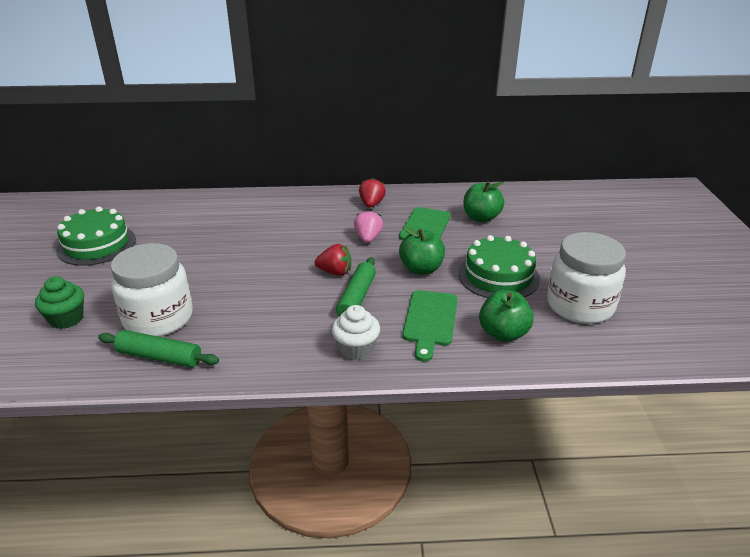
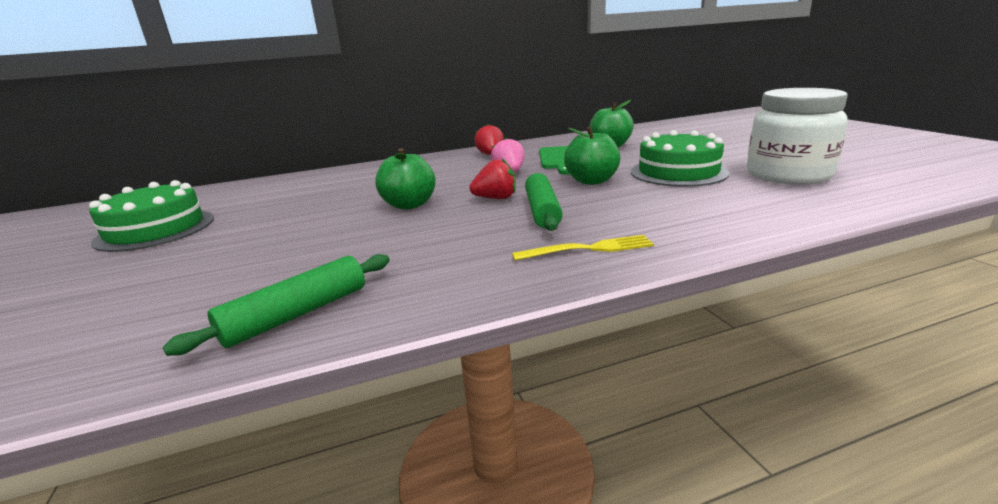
camera: 15 degrees left, 10 degrees down
(66, 319) = (115, 305): green cupcake -> none
(158, 318) = (277, 275): white jar -> none
(159, 357) = (297, 314): green rolling pin -> green rolling pin turned 45 degrees counterclockwise
(356, 349) = (589, 249): white cupcake -> yellow fork
(430, 321) = (650, 211): green cutting board -> none
(503, 333) = (744, 205): green apple -> green apple (409, 205)

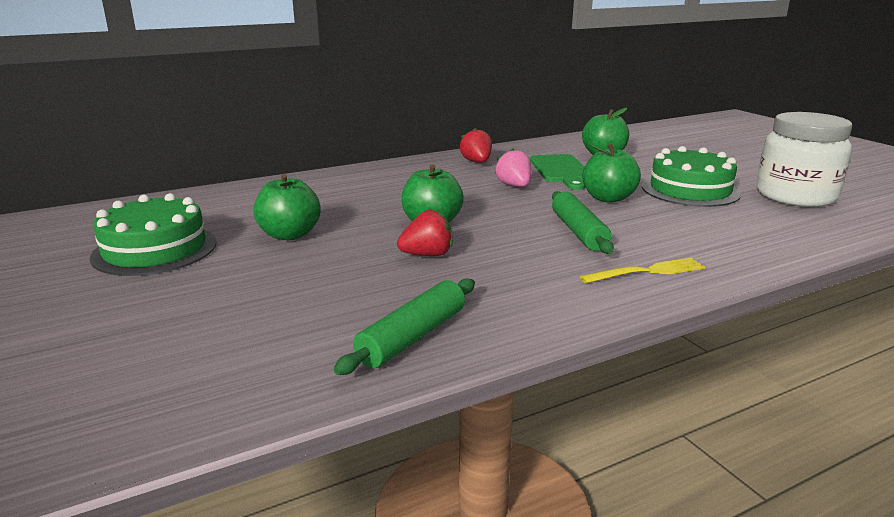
camera: 10 degrees left, 0 degrees up
(277, 216) = (289, 235): none -> green apple
(496, 198) = (520, 216): red strawberry -> red strawberry (427, 255)

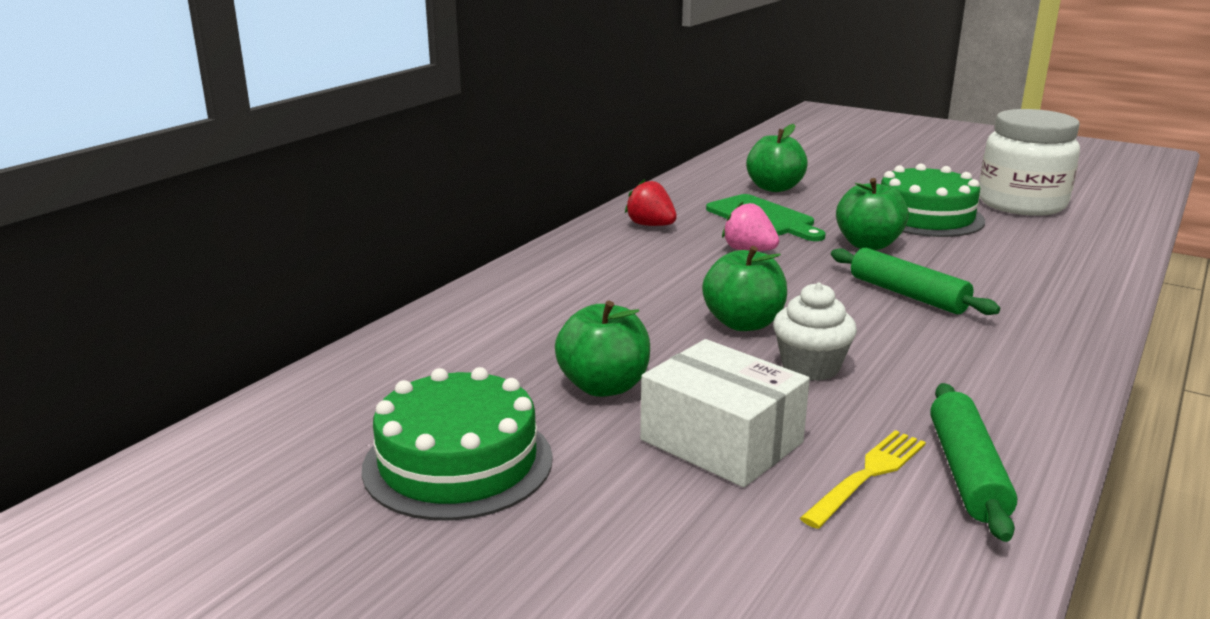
camera: 30 degrees left, 0 degrees up
(298, 277) = (721, 441): none -> white box
(427, 255) = (810, 367): red strawberry -> white cupcake
(648, 271) = (1039, 325): yellow fork -> yellow fork (868, 474)

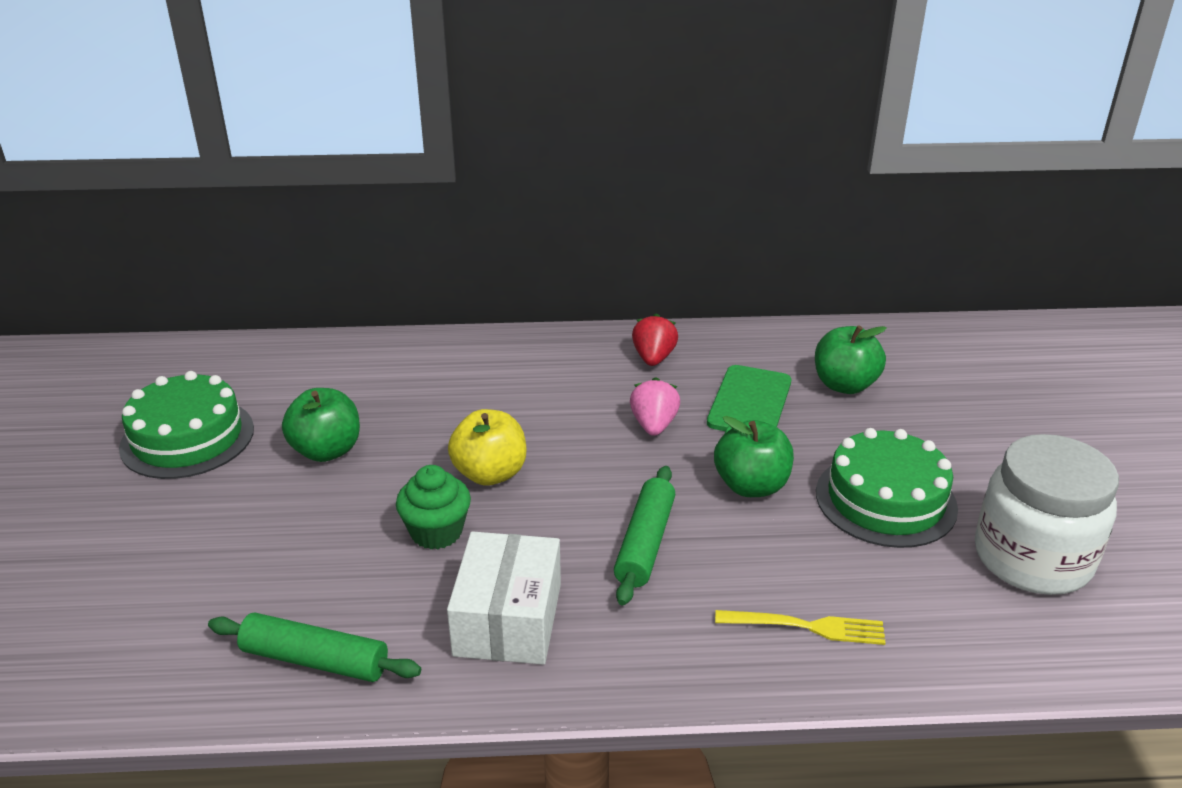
camera: 55 degrees right, 10 degrees up
(721, 441) = (283, 528): white box -> white box (508, 619)
(743, 323) = (490, 474): green apple -> yellow apple
(810, 367) = (436, 532): white cupcake -> green cupcake
(868, 474) = (279, 610): yellow fork -> yellow fork (807, 627)
(967, 472) = (315, 660): green rolling pin -> green rolling pin turned 45 degrees clockwise

